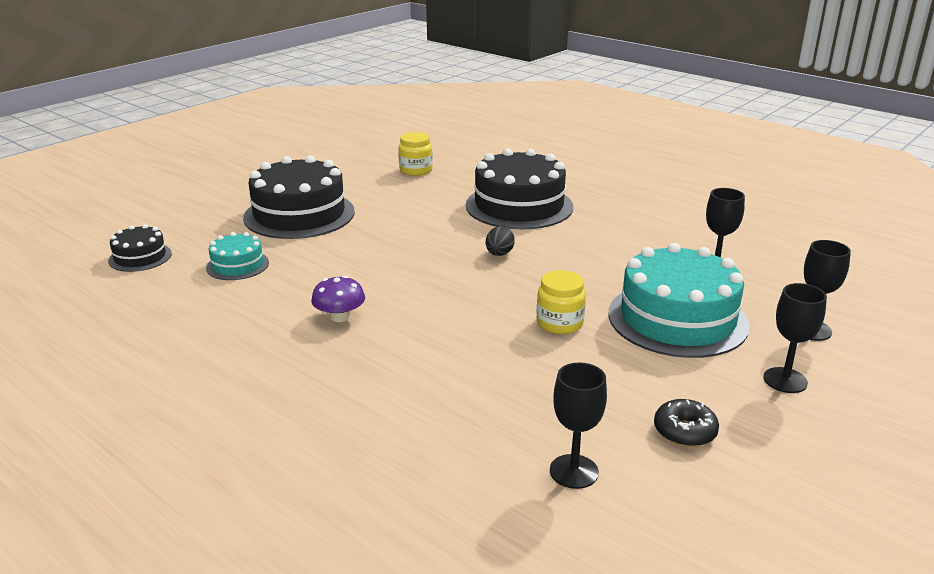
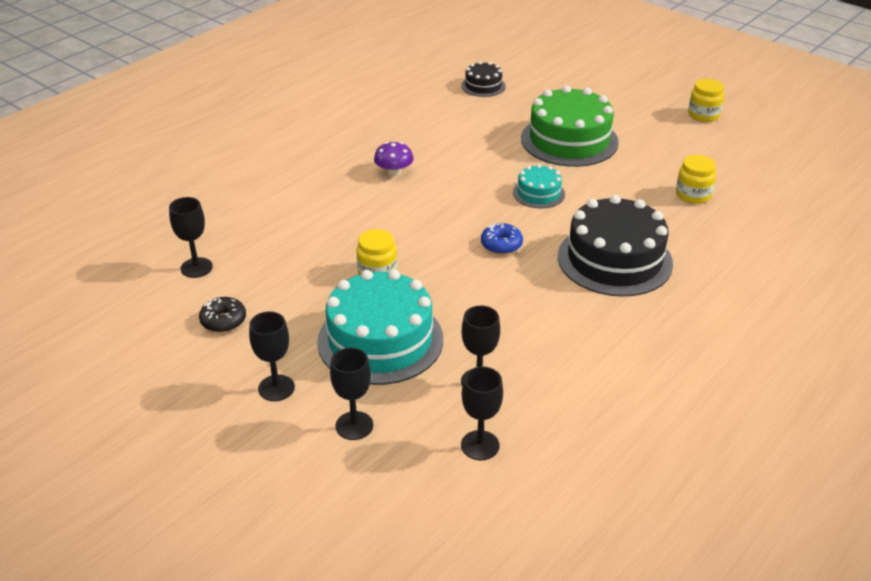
camera: 90 degrees right, 10 degrees up
(237, 265) = (472, 124): turquoise cake -> turquoise cake (538, 193)
(275, 156) = (703, 115): none -> yellow jar
(299, 214) = (569, 140): black cake -> green cake
(499, 254) = (501, 245): black egg -> blue donut
(795, 270) = (480, 445): none -> black goblet

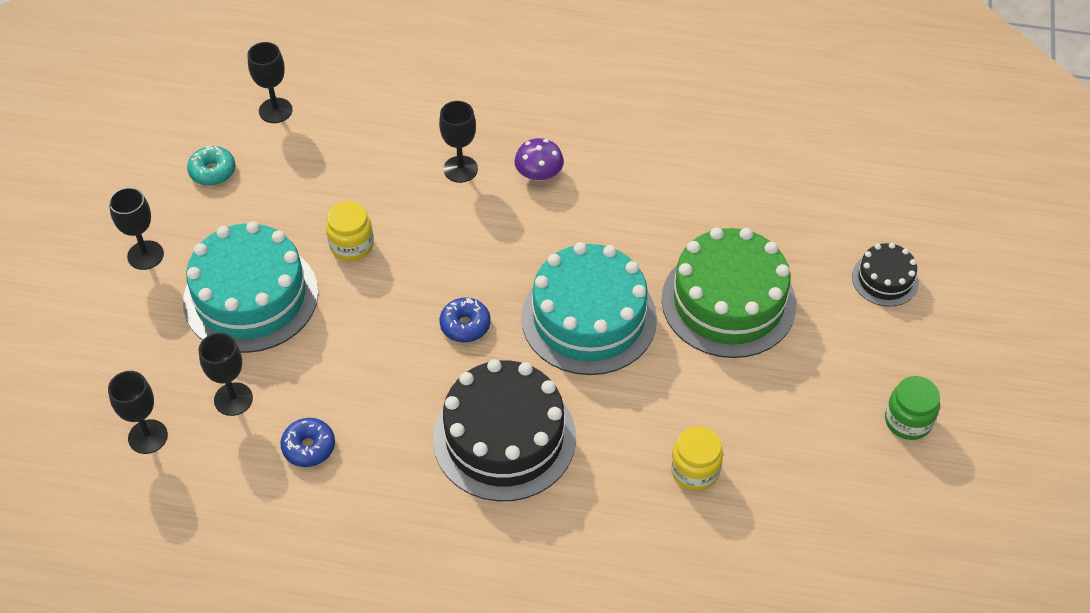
camera: 60 degrees right, 15 degrees up
(223, 321) = (212, 171): black donut -> turquoise donut
(354, 425) = (127, 333): black goblet -> black goblet (460, 169)
(483, 86) = (791, 167): black cake -> black cake (885, 279)
(538, 193) = (589, 318): turquoise cake -> turquoise cake, size x2.01
(557, 355) = (309, 447): none -> blue donut
(703, 115) = (908, 421): yellow jar -> green jar

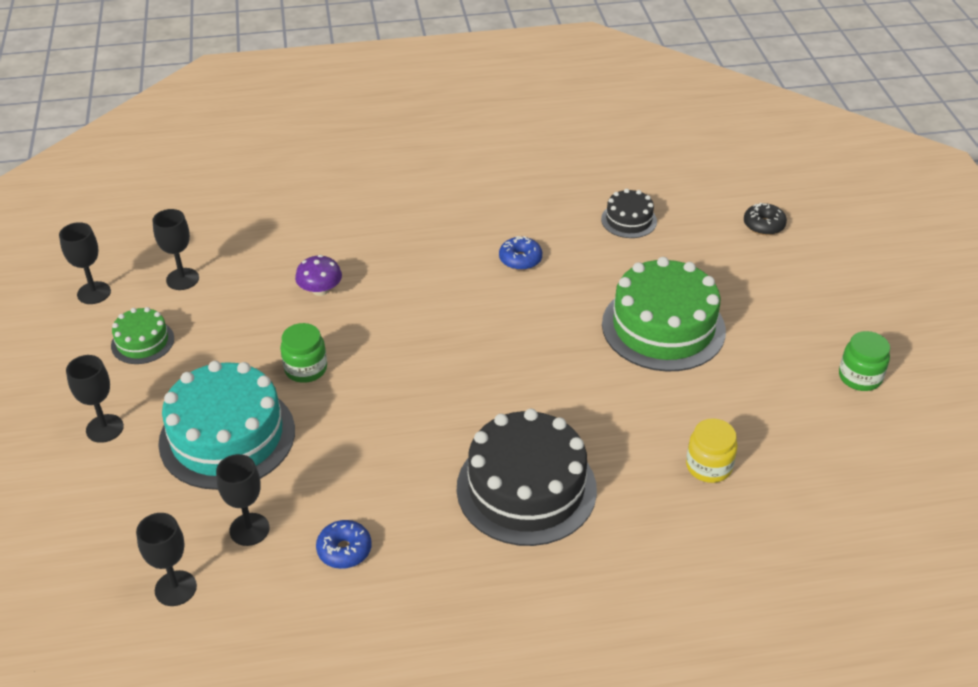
camera: 20 degrees left, 10 degrees down
(212, 171) = (142, 342): turquoise donut -> green cake
(351, 245) = (306, 369): yellow jar -> green jar
(460, 169) = (377, 284): black goblet -> black goblet (94, 293)
(465, 325) = (443, 406): blue donut -> blue donut (520, 259)
(539, 173) = (449, 271): purple mushroom -> purple mushroom (320, 290)
(589, 318) = (551, 371): turquoise cake -> none
(885, 279) = (779, 278): black cake -> black cake (629, 220)
(902, 210) = (763, 225): none -> black donut

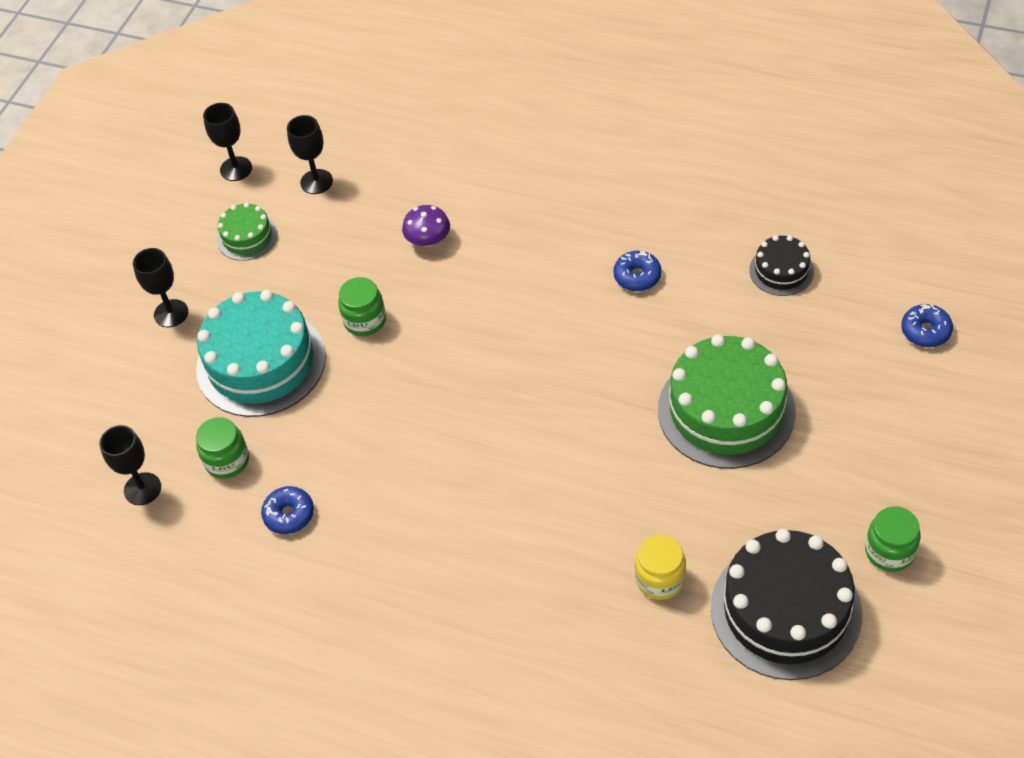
camera: 35 degrees right, 10 degrees up
(249, 529) = (227, 461): black goblet -> green jar
(526, 488) = (477, 525): black cake -> black cake (786, 610)
(763, 225) = (925, 331): black donut -> blue donut

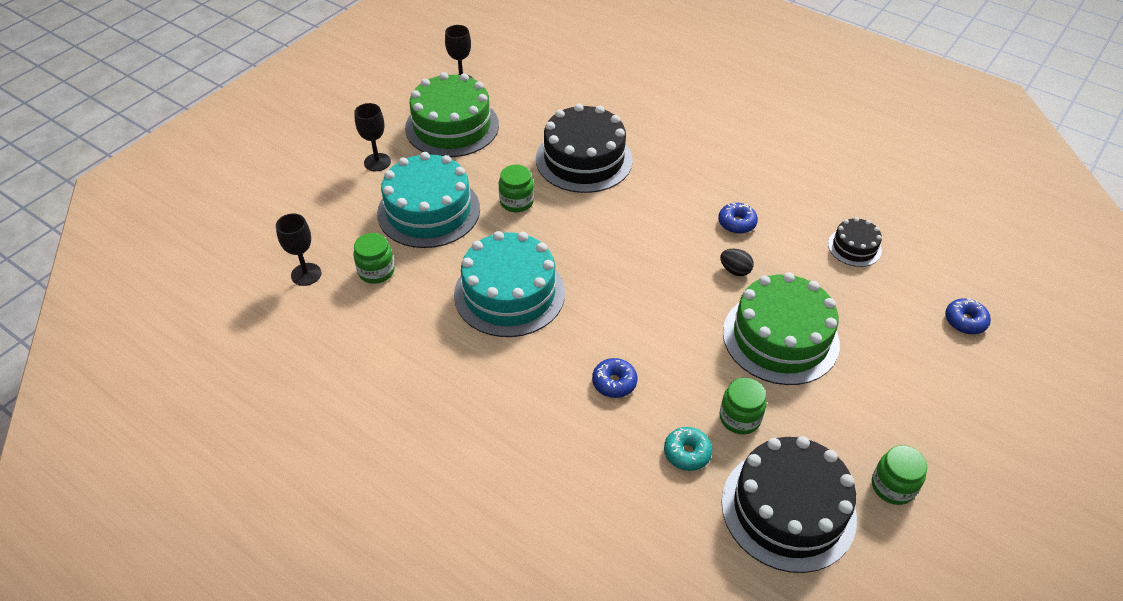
camera: 10 degrees right, 5 degrees down
(247, 237) = (452, 126): green cake -> green cake, size x2.01
(289, 515) = (407, 322): blue donut -> blue donut (614, 382)
(316, 182) = (516, 103): black goblet -> none
(397, 444) = (509, 293): none -> turquoise cake
(428, 239) = (584, 159): purple mushroom -> black cake
(652, 340) = (735, 270): none -> black egg
(660, 579) = (687, 453): yellow jar -> turquoise donut
(706, 521) = (739, 418): none -> green jar

